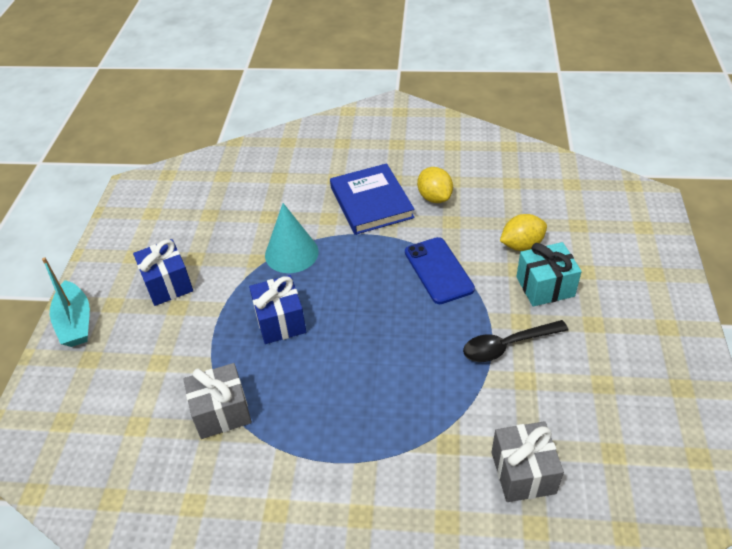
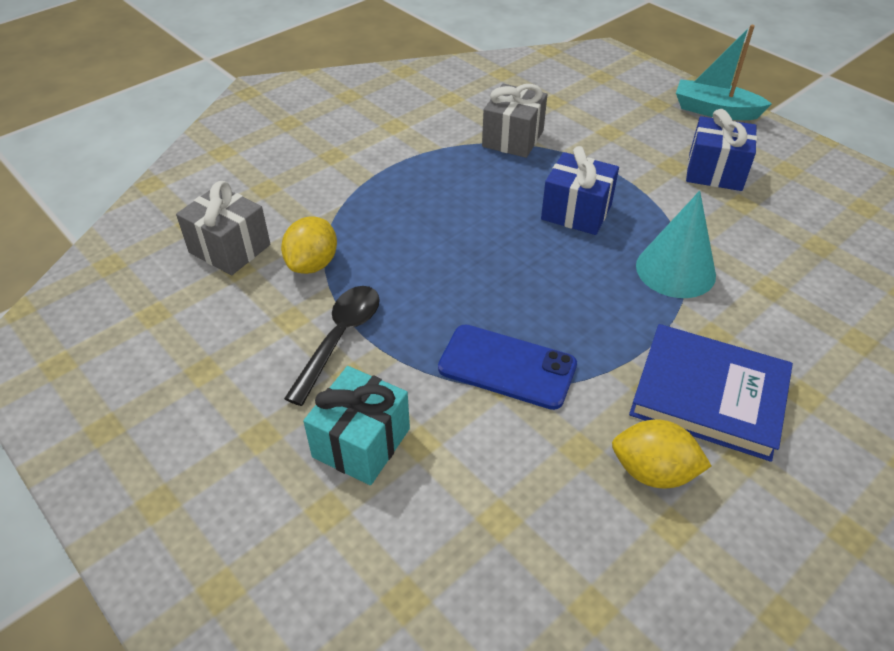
camera: 130 degrees right, 0 degrees up
(521, 245) = (450, 485): yellow lemon -> yellow lemon (313, 264)

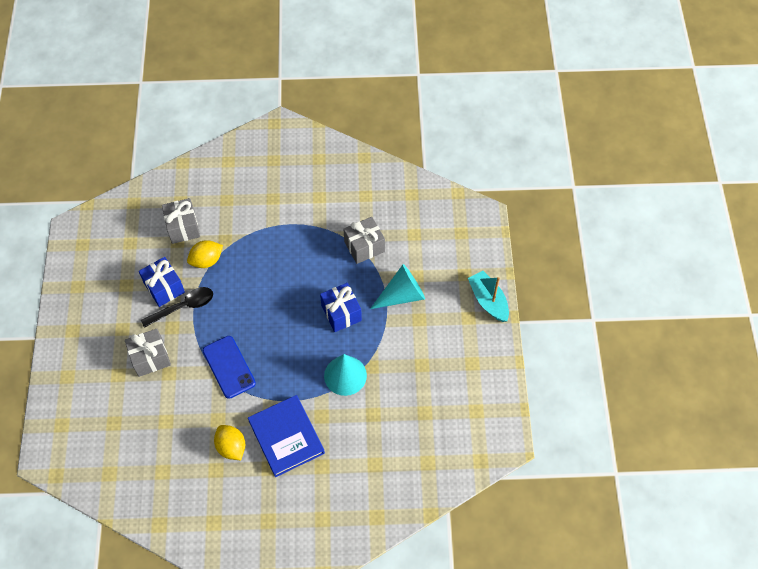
camera: 40 degrees right, 15 degrees up
(361, 443) = (150, 358): turquoise gift -> grey gift
(620, 156) = (402, 295): none -> turquoise cone
(715, 172) = (434, 338): blue gift -> blue gift (164, 288)

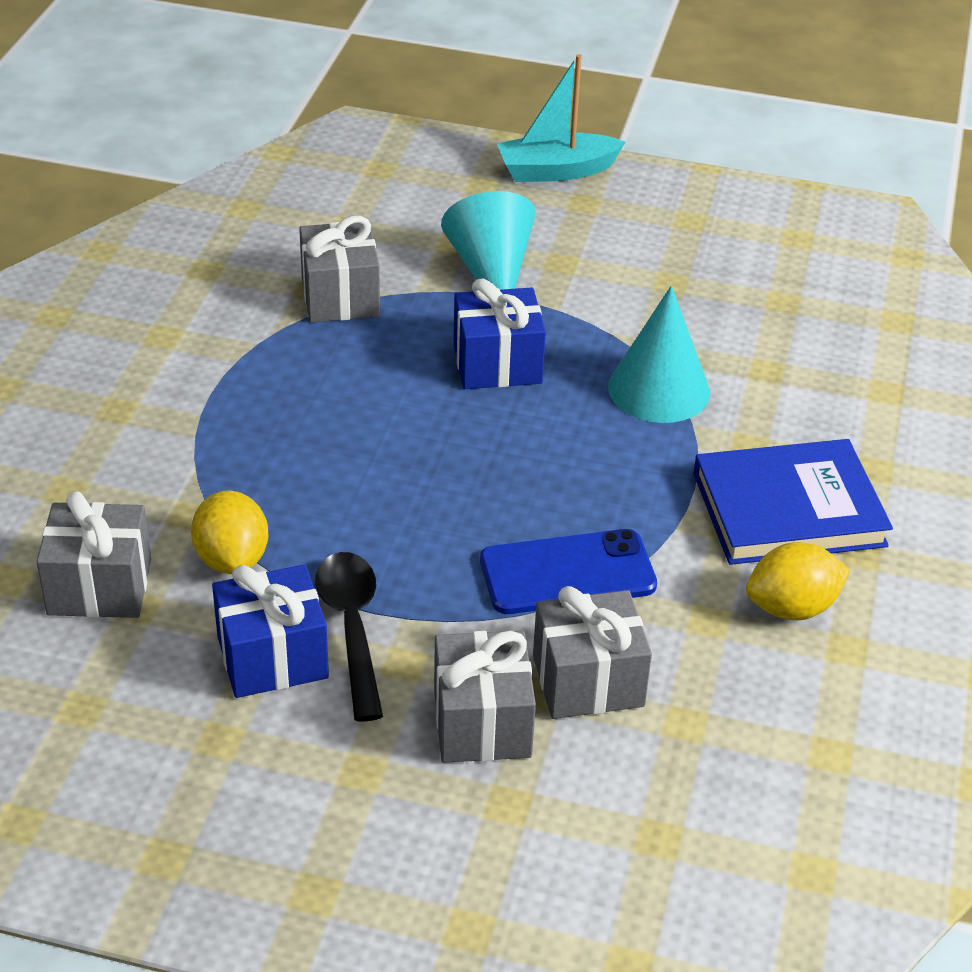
camera: 75 degrees left, 20 degrees down
(177, 386) = (588, 681): none -> grey gift

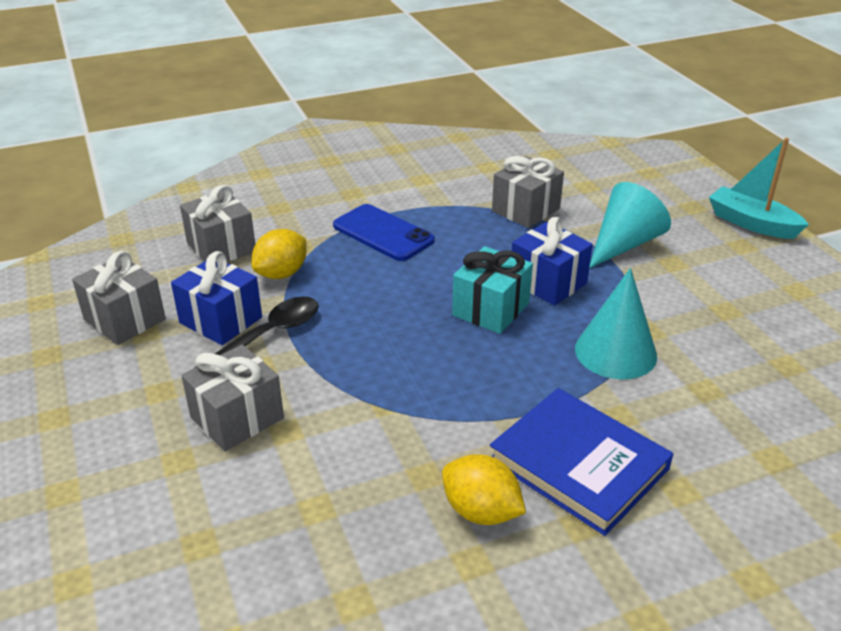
camera: 55 degrees right, 5 degrees down
(497, 431) = (491, 309): none -> turquoise gift
(567, 573) = (400, 392): blue phone -> blue phone (383, 233)
(588, 681) = (313, 445): grey gift -> grey gift (124, 319)

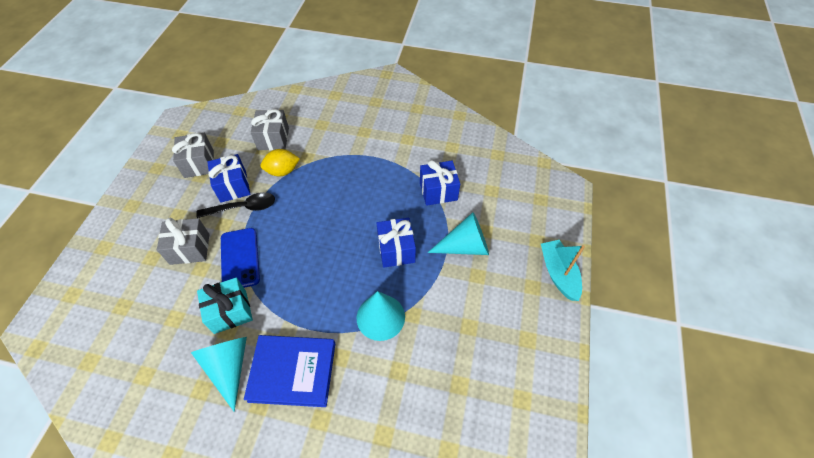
camera: 35 degrees right, 20 degrees up
(383, 233) = (351, 169): blue phone -> blue phone (240, 258)
(481, 511) = (229, 367): yellow lemon -> turquoise cone
(491, 309) = (351, 251): turquoise gift -> turquoise gift (230, 312)
(525, 210) = (438, 191): grey gift -> blue gift
(578, 464) = (293, 371): blue book -> blue book turned 75 degrees counterclockwise

